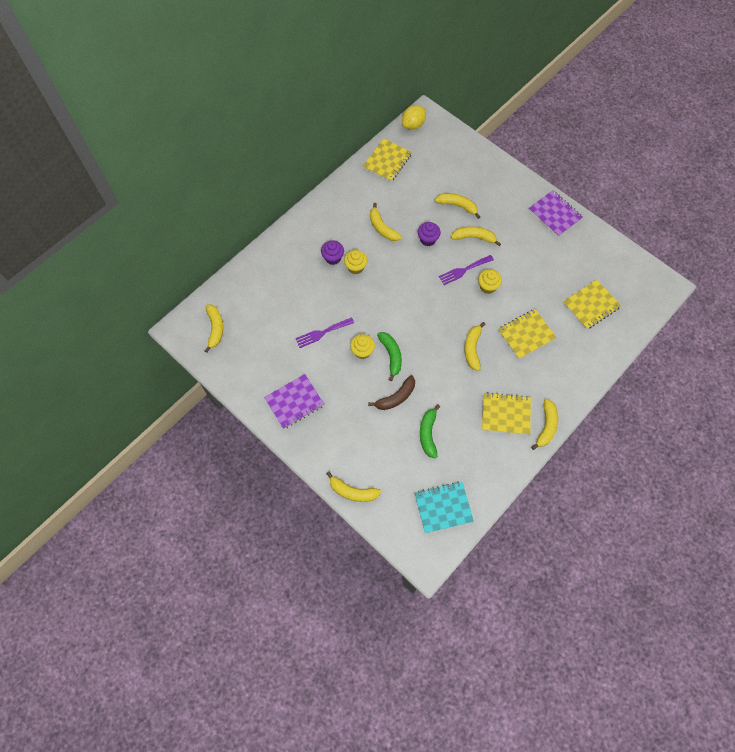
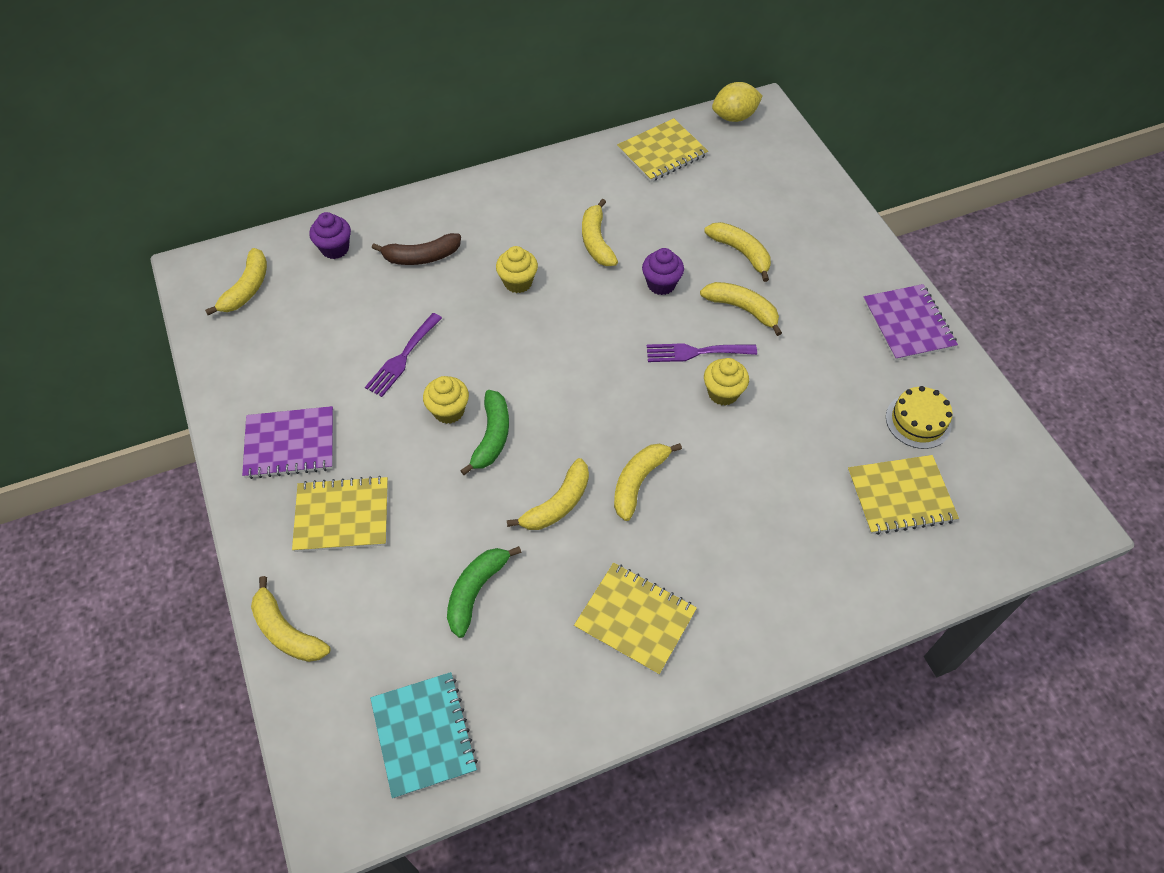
camera: 25 degrees right, 10 degrees down
(322, 333) = (402, 358): purple fork -> purple fork turned 60 degrees counterclockwise
(333, 258) = (490, 256): purple cupcake -> purple cupcake (335, 249)
(396, 397) = (458, 506): brown banana -> brown banana (421, 257)
(443, 507) = (423, 735): turquoise notebook -> turquoise notebook turned 60 degrees clockwise
(526, 334) = (750, 498): yellow notebook -> yellow notebook (342, 516)
(546, 426) = (700, 675): yellow banana -> yellow banana (558, 504)
(582, 264) = (918, 421): none -> yellow cake

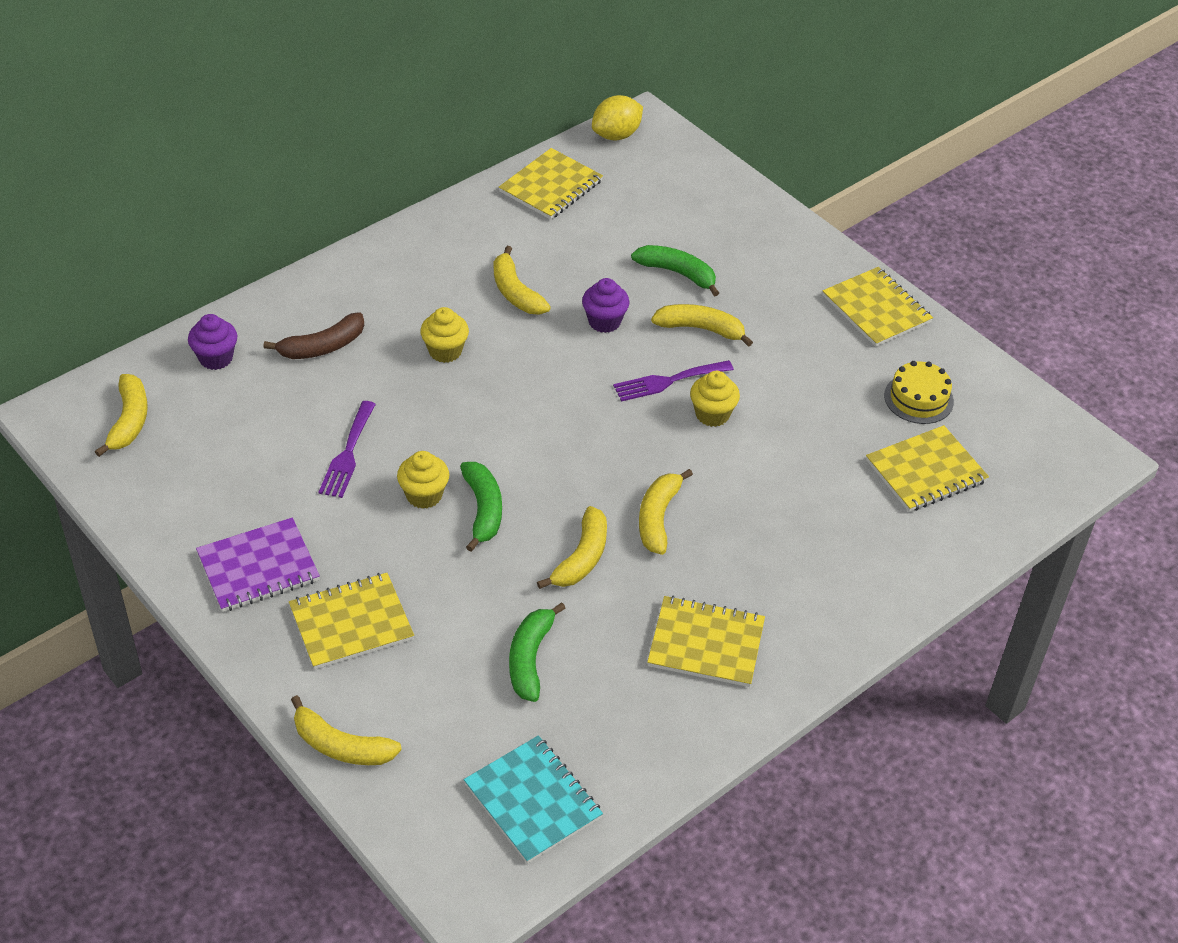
camera: 20 degrees left, 10 degrees down
(741, 252) = (677, 273): yellow banana -> green banana
(908, 324) = (876, 309): purple notebook -> yellow notebook

